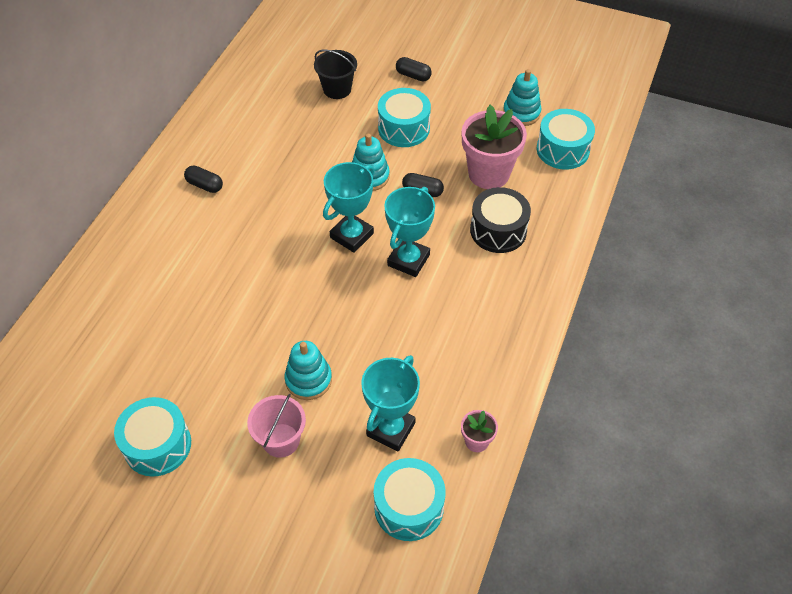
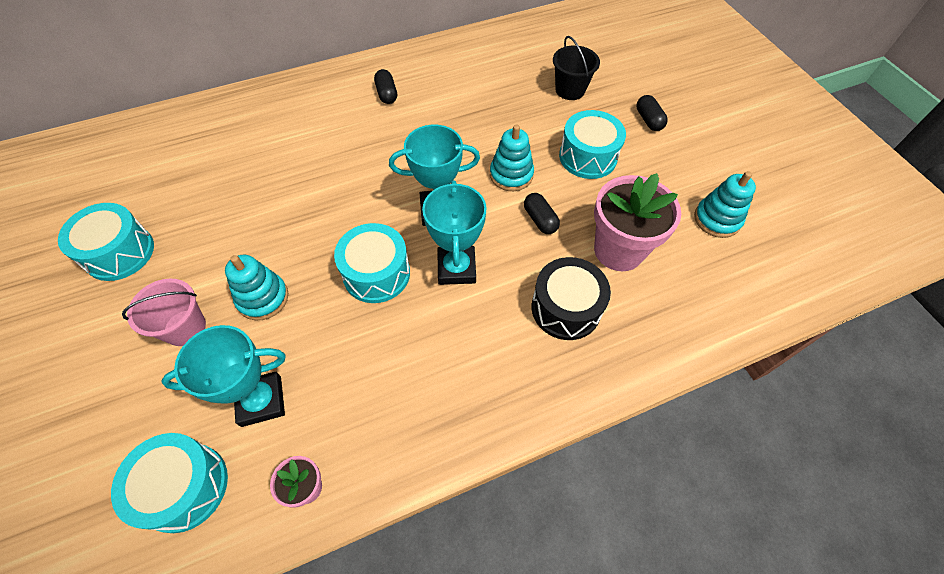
camera: 45 degrees right, 5 degrees up
(408, 260) = (456, 268): turquoise trophy -> turquoise trophy turned 75 degrees counterclockwise
(562, 150) = (721, 284): turquoise drum -> turquoise drum (376, 273)

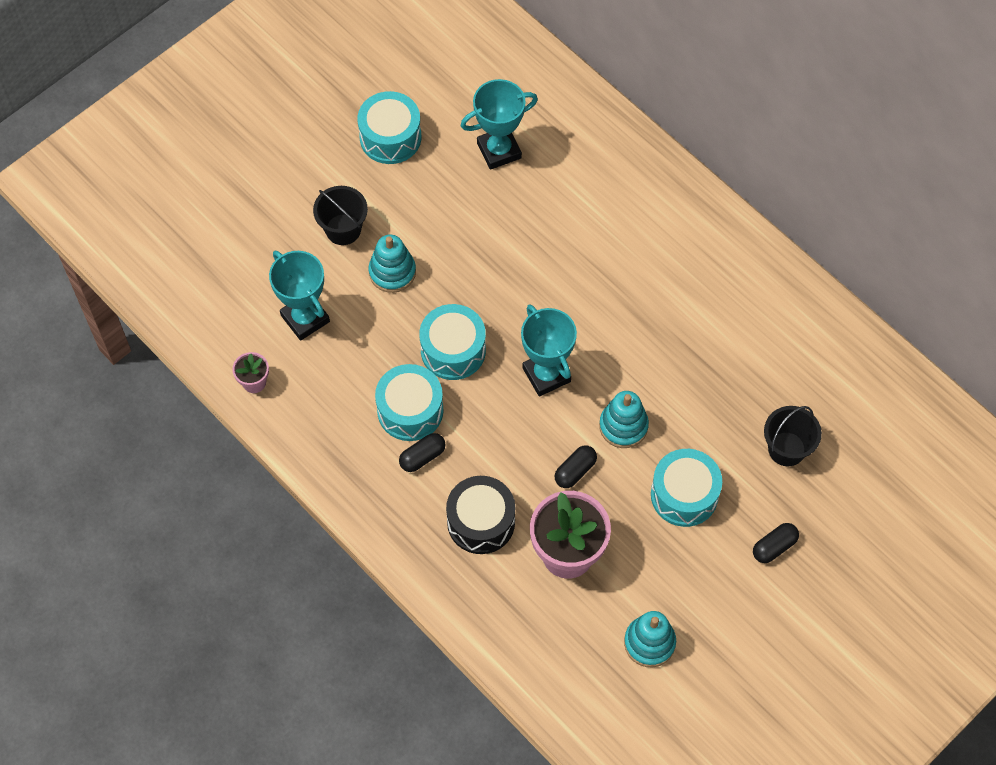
camera: 70 degrees right, 5 degrees up
(184, 487) = (226, 302): turquoise drum -> turquoise drum (410, 410)
(185, 327) = (343, 229): pink bucket -> black bucket
(386, 94) = (687, 260): black capsule -> black capsule (422, 457)
(456, 268) = (486, 415): turquoise trophy -> turquoise trophy (499, 150)

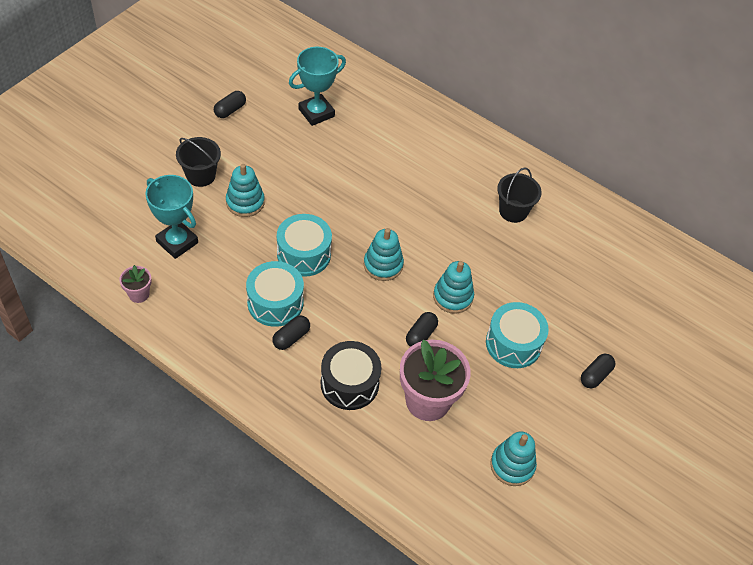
camera: 15 degrees left, 10 degrees down
(390, 137) = (230, 110): turquoise drum -> black capsule
(546, 374) = (383, 265): turquoise trophy -> turquoise stacking toy
(786, 449) = (585, 300): black bucket -> black bucket (513, 211)

